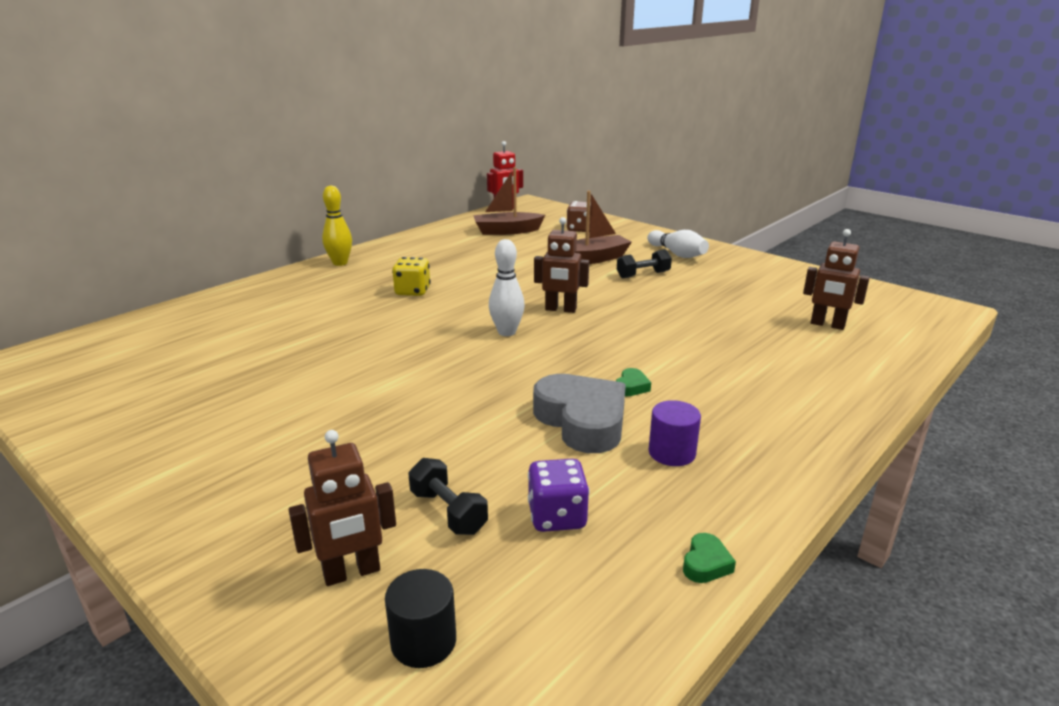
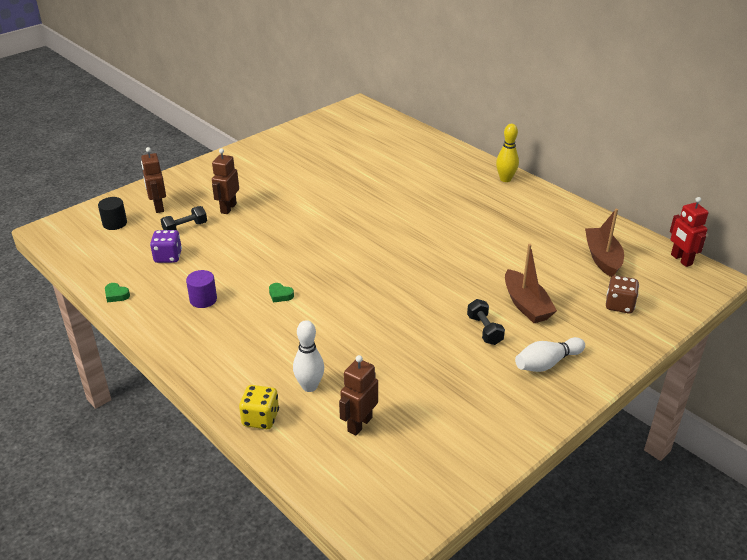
camera: 95 degrees right, 10 degrees up
(412, 291) = (447, 211): yellow dice -> yellow dice (260, 418)
(507, 332) = (370, 250): white bowling pin -> white bowling pin (309, 386)
(560, 309) = (408, 276): brown robot -> brown robot (228, 208)
(582, 421) = (246, 272): grey heart -> none

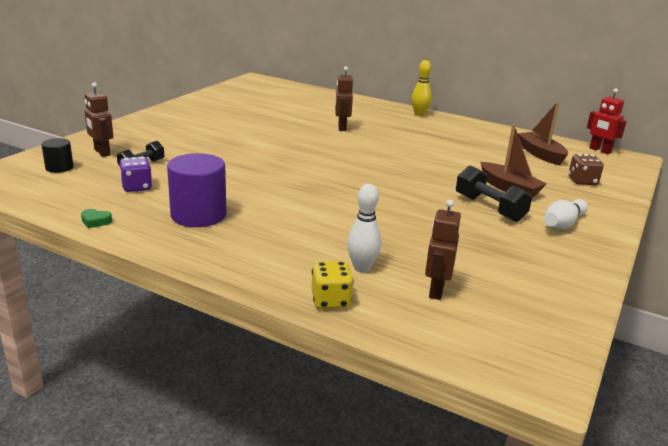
camera: 20 degrees left, 10 degrees down
(203, 300) = (198, 215): purple cylinder -> purple cylinder, size x1.85
(228, 208) = (178, 148): brown robot -> brown robot (342, 127)
(280, 295) = (278, 204): green heart -> none
(484, 330) = (489, 208): black dumbbell -> black dumbbell, size x1.53

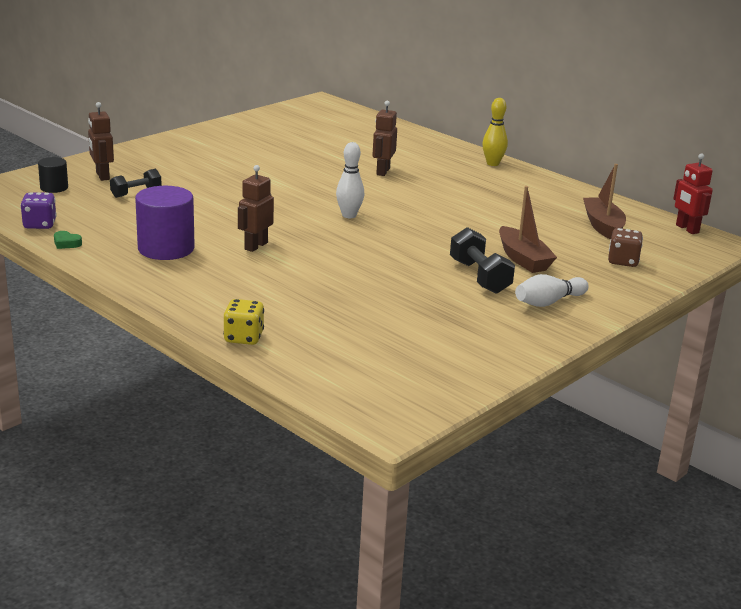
camera: 15 degrees right, 0 degrees up
(137, 187) = (120, 215): purple dice -> purple dice (39, 224)
(362, 268) = (294, 315): white bowling pin -> white bowling pin (349, 215)
(436, 290) = (352, 343): brown robot -> brown robot (255, 246)

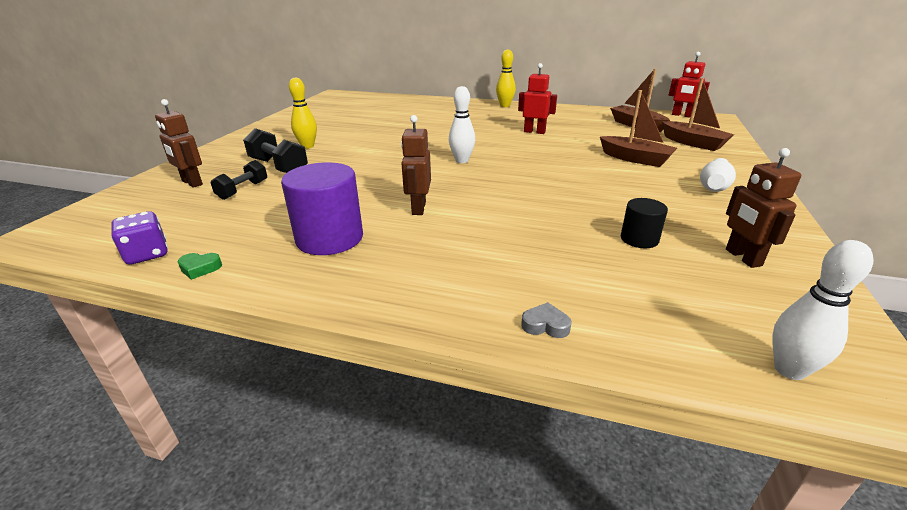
camera: 25 degrees left, 5 degrees up
(54, 188) = (141, 207): black cylinder -> black cylinder (639, 239)
(226, 163) = (307, 146): none -> yellow bowling pin
(243, 337) = (545, 325): yellow dice -> grey heart
(355, 400) = (789, 370): none -> white bowling pin
(382, 171) = (440, 125): brown robot -> brown robot (742, 257)
(470, 204) = (534, 132): none -> red robot
(479, 277) = (633, 181): black dumbbell -> black dumbbell (279, 167)
(623, 261) = (693, 143): brown dice -> brown boat

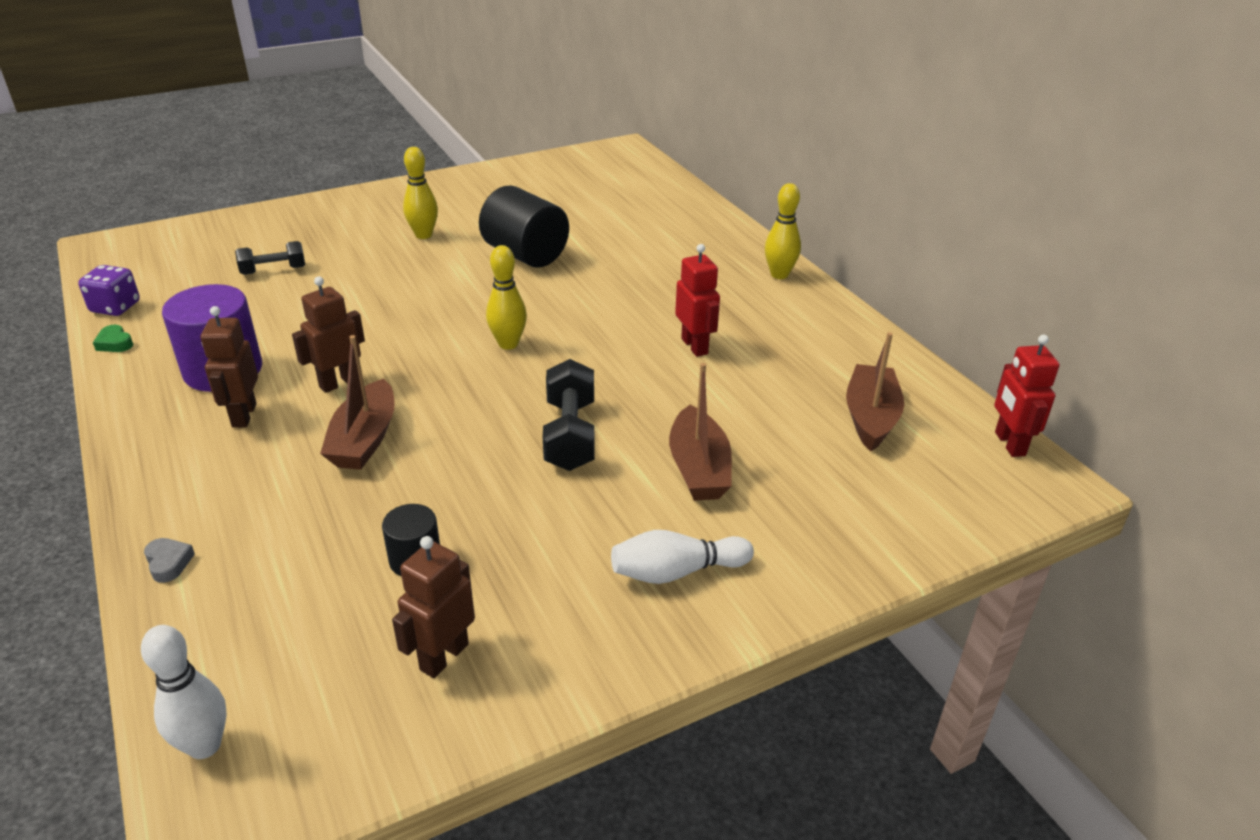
camera: 45 degrees right, 5 degrees up
(192, 183) = (260, 238): brown robot -> brown robot (243, 415)
(279, 167) = (349, 253): black dumbbell -> black dumbbell (570, 435)
(384, 134) = (525, 255): none -> black cylinder
(462, 160) = (508, 344): white bowling pin -> yellow bowling pin
(693, 143) = (858, 499): brown boat -> brown boat (364, 439)

